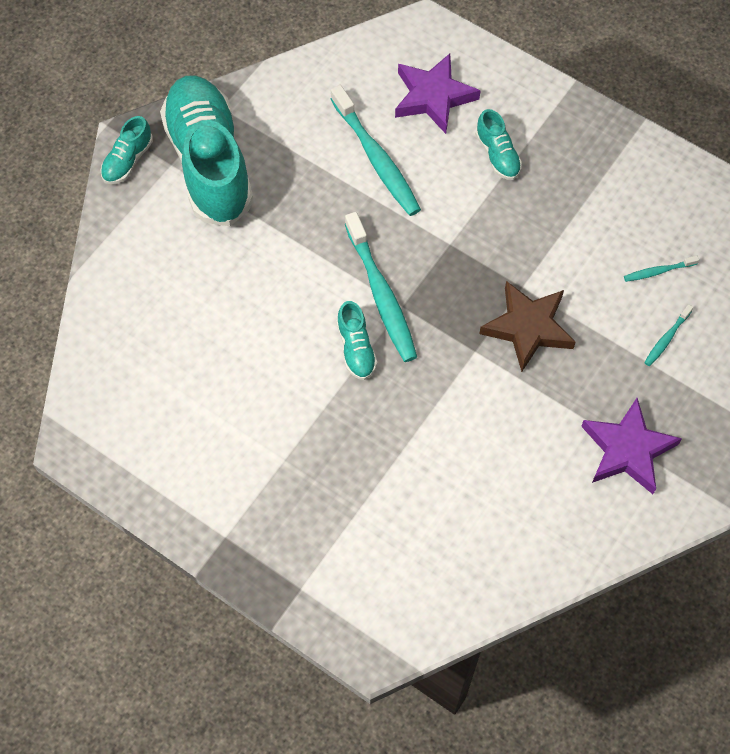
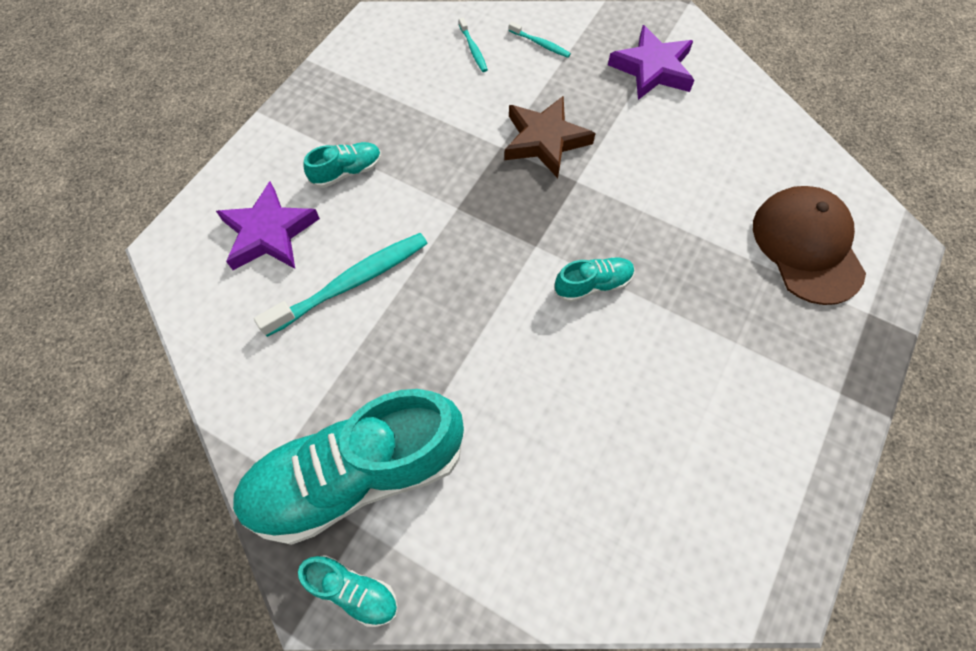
camera: 95 degrees left, 0 degrees up
(380, 551) = (807, 246): none -> brown cap
(381, 295) = (525, 265): turquoise toothbrush -> none

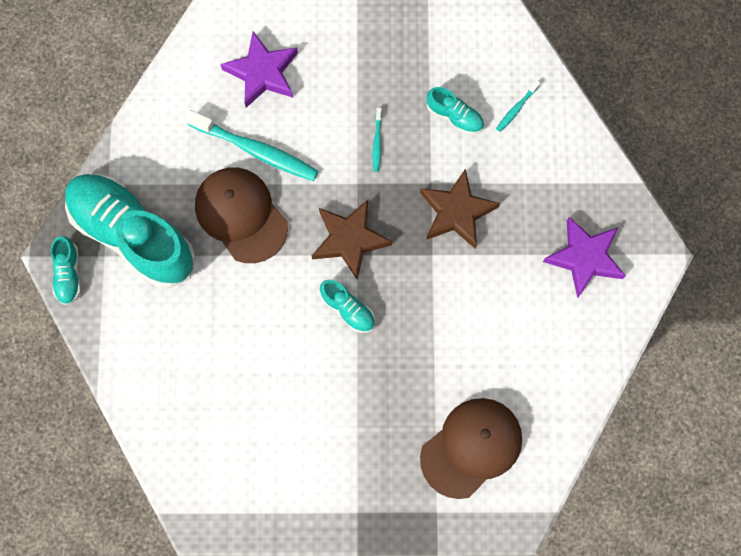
camera: 60 degrees right, 10 degrees up
(347, 172) = (342, 90): turquoise shoe -> turquoise shoe (454, 116)
(416, 337) = (241, 215): none -> brown cap
(514, 245) = (349, 240): none -> brown star
(540, 44) = (556, 157): turquoise toothbrush -> turquoise toothbrush (377, 142)

